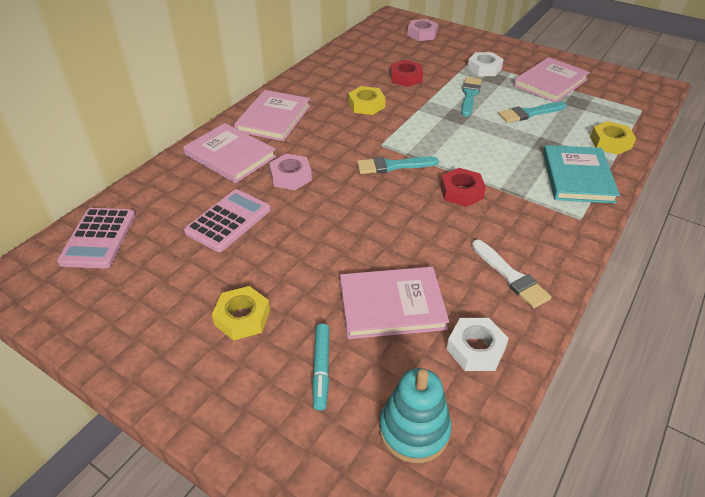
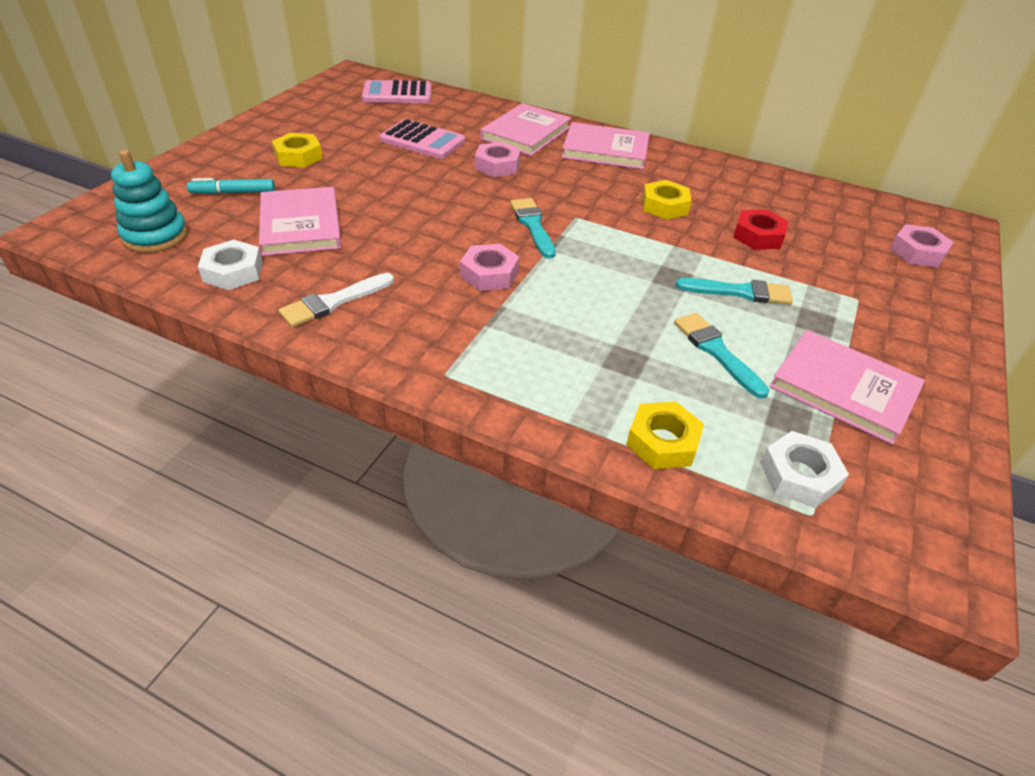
camera: 80 degrees right, 0 degrees up
(461, 192) = (489, 274): red nut -> pink nut
(484, 68) = (841, 312): white nut -> white nut (799, 475)
(577, 177) = (546, 384): turquoise book -> none

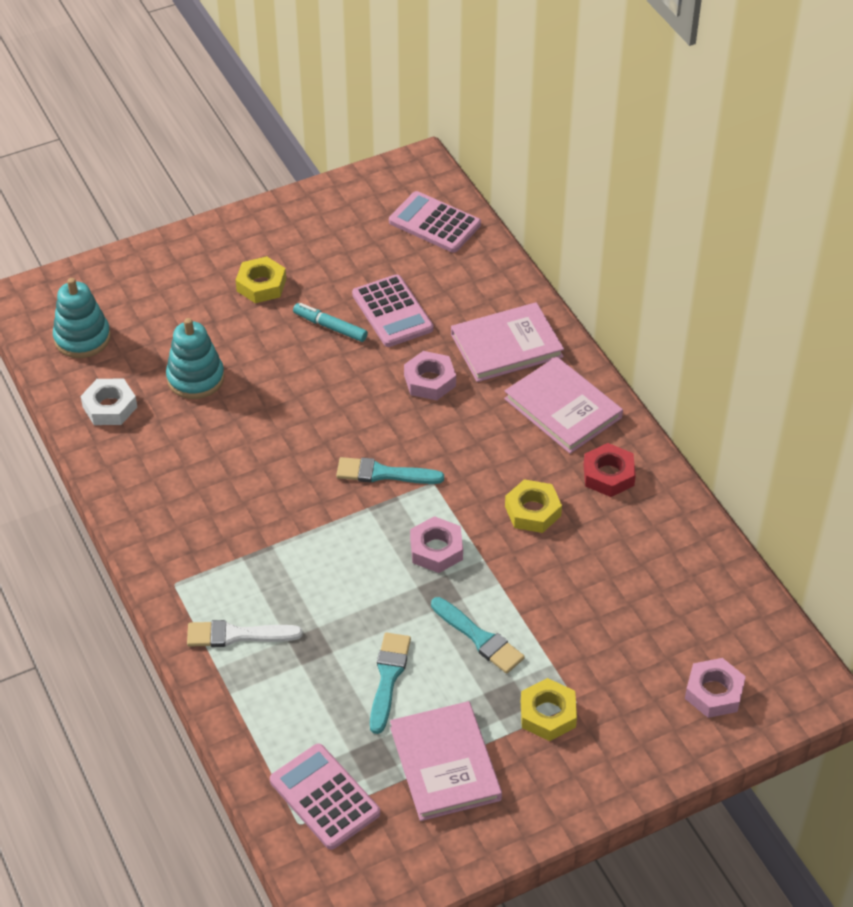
camera: 40 degrees right, 5 degrees up
(233, 193) = (173, 311): turquoise marker -> turquoise marker (330, 327)
(301, 225) = (195, 378): pink book -> turquoise stacking toy
(334, 302) = (155, 475): white brush -> white brush (237, 635)
(489, 274) = (293, 508): pink nut -> pink nut (436, 549)
(533, 225) = (383, 473): turquoise brush -> turquoise brush turned 105 degrees counterclockwise
(662, 441) = (263, 719): yellow nut -> yellow nut (548, 714)
(758, 236) = (578, 591): red nut -> red nut (608, 475)
(799, 475) = (324, 797): white nut -> pink calculator

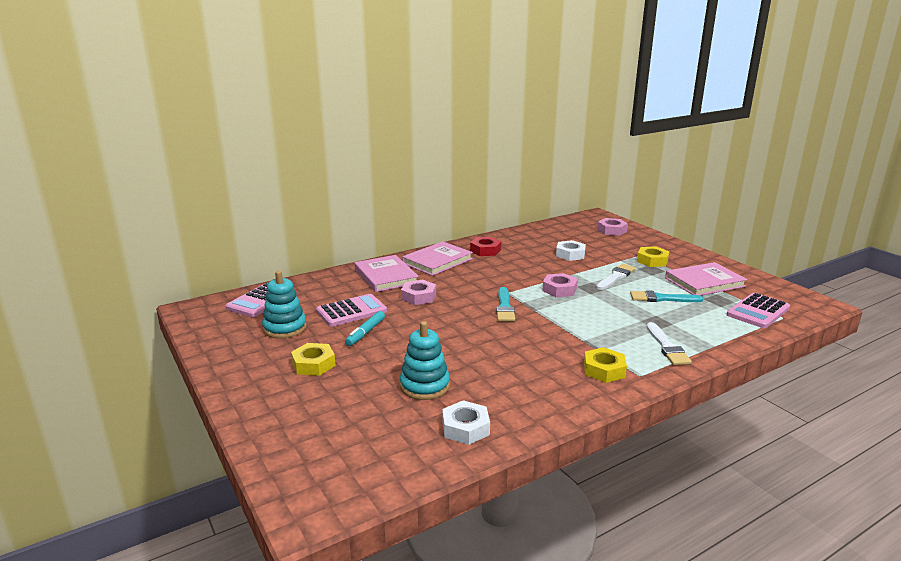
camera: 95 degrees left, 25 degrees down
(82, 338) = (374, 457): turquoise stacking toy -> turquoise stacking toy (285, 328)
(479, 638) = (616, 277): turquoise brush -> white brush
(533, 511) = (518, 267): yellow nut -> yellow nut (604, 370)
(584, 594) = (570, 254): none -> white nut

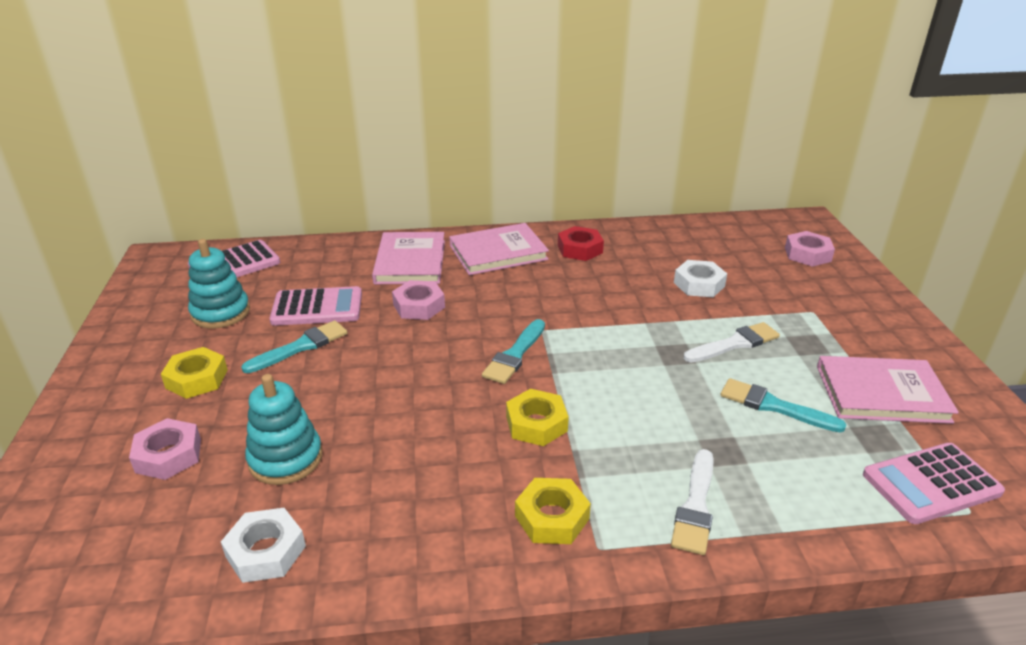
camera: 25 degrees right, 10 degrees up
(365, 332) = (301, 347): turquoise marker -> turquoise brush
(559, 289) = (623, 345): pink nut -> pink nut (168, 455)
(652, 261) = (824, 327): yellow nut -> yellow nut (536, 423)

